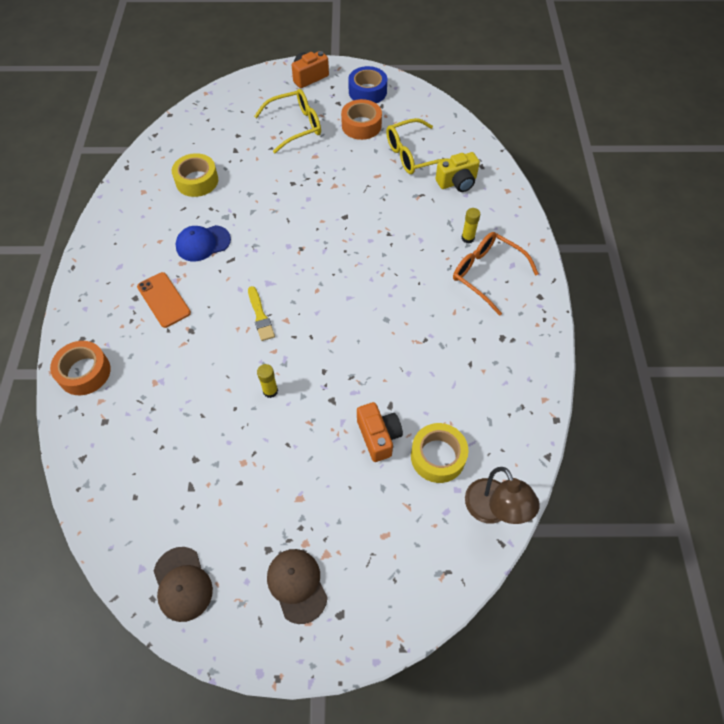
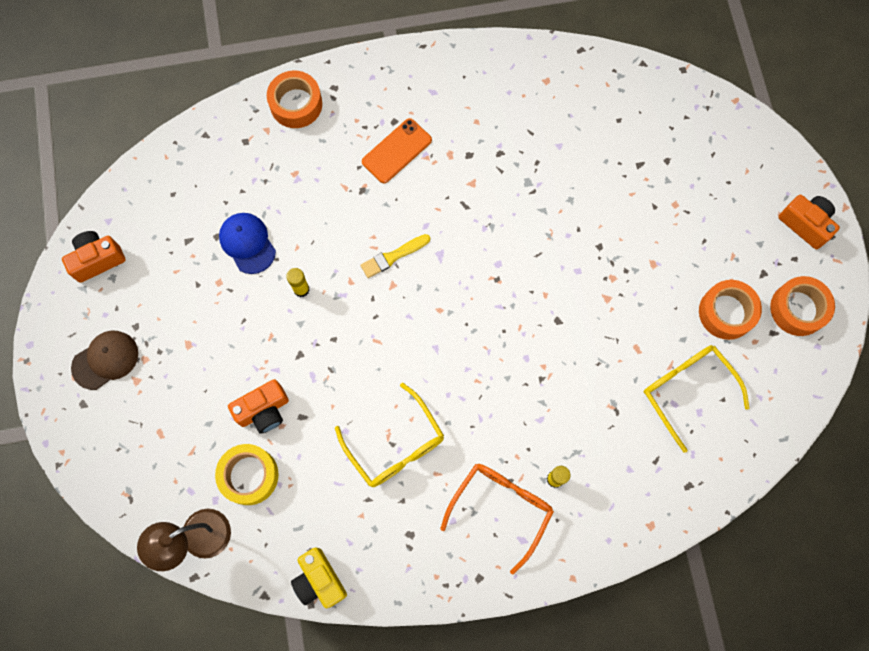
camera: 80 degrees right, 15 degrees up
(182, 584) = (97, 260): brown cap -> orange camera
(197, 181) = (577, 134): yellow tape -> none
(203, 243) = (482, 168): blue cap -> blue cap (247, 243)
(295, 126) = (703, 228): yellow glasses -> yellow glasses (395, 445)
(367, 91) = (798, 309): blue tape -> orange tape
(457, 182) = (649, 455): yellow camera -> yellow camera (319, 580)

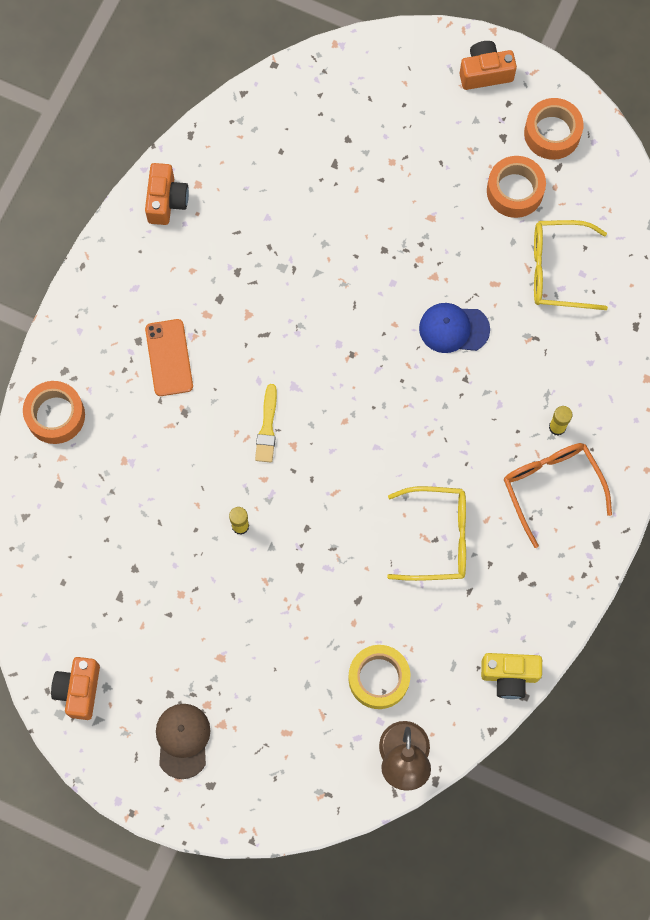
camera: 55 degrees left, 0 degrees up
(247, 243) = (161, 545): blue cap -> blue cap (453, 329)
(264, 410) = (329, 629): orange camera -> orange camera (166, 201)

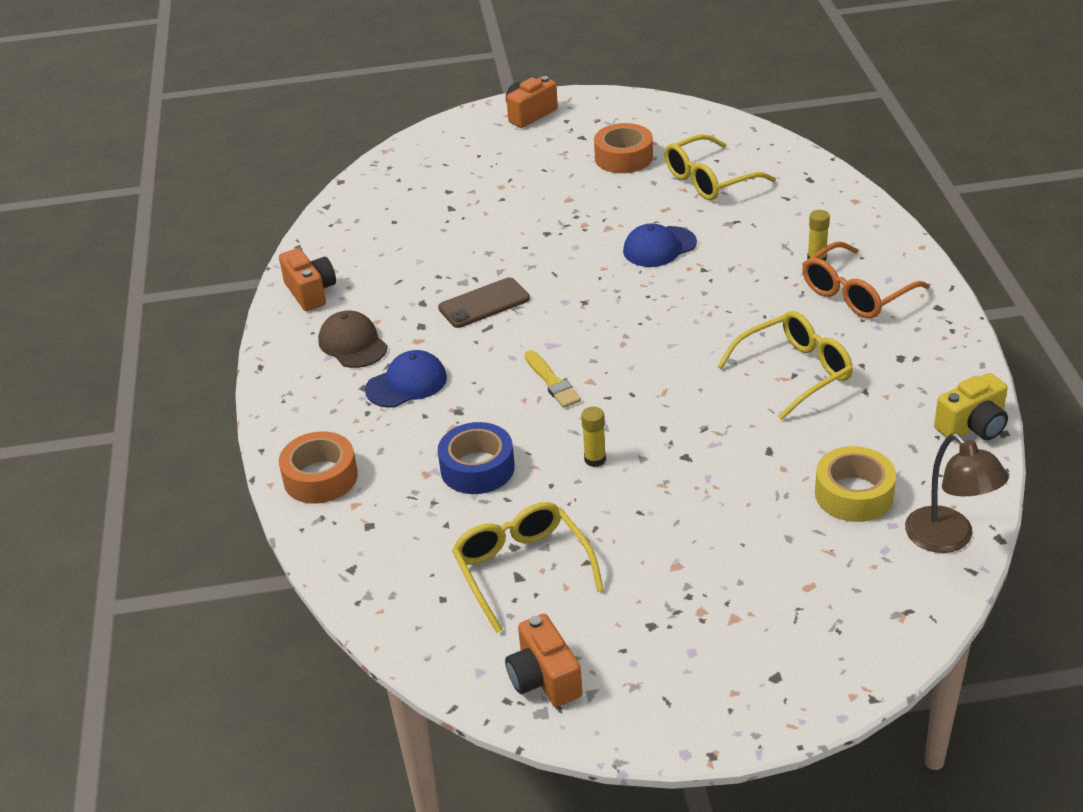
camera: 30 degrees left, 35 degrees down
(126, 592) = (522, 569): none -> yellow glasses
(160, 479) = (477, 468): none -> blue tape
(169, 357) = (406, 383): orange phone -> blue cap
(183, 740) = (705, 656): brown cap -> brown cap (353, 344)
(280, 304) = (484, 303): none -> brown phone
(551, 487) = (856, 293): orange glasses -> orange glasses turned 75 degrees counterclockwise
(552, 133) = (619, 119): orange tape -> none

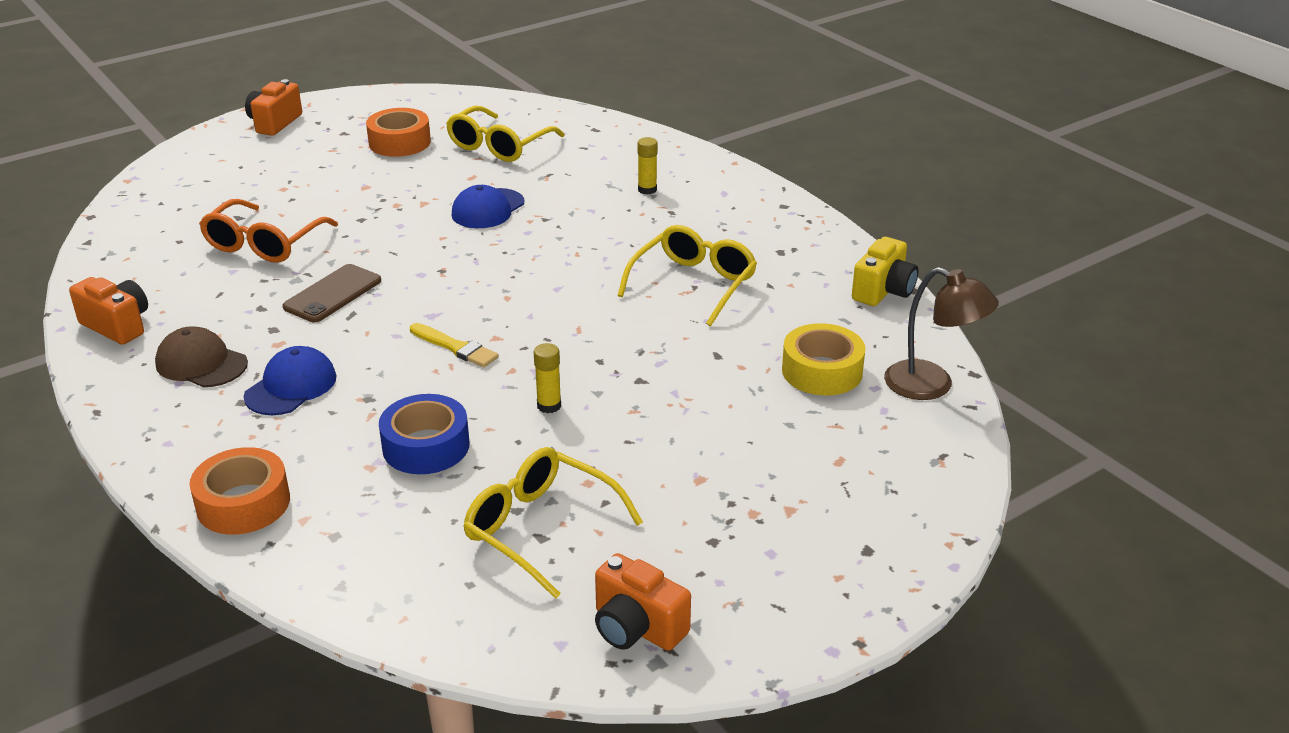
camera: 30 degrees left, 5 degrees down
(856, 293) = (703, 210): orange glasses -> orange glasses (264, 244)

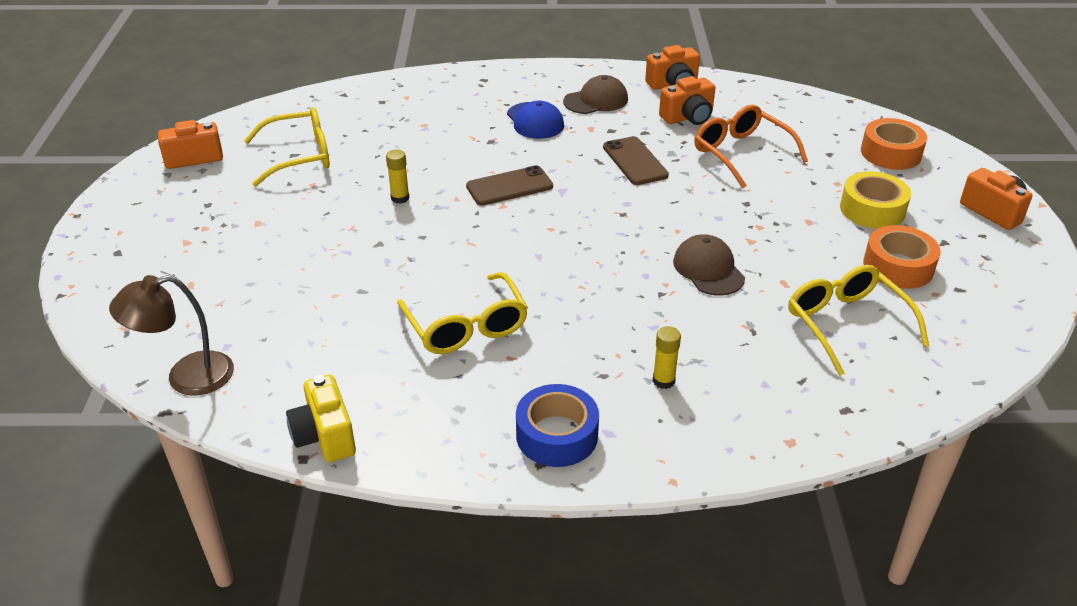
camera: 125 degrees right, 5 degrees up
(202, 292) = (688, 117): none -> orange camera
(243, 503) = (442, 85): orange tape -> orange tape (891, 153)
(426, 446) = (418, 145): blue tape -> blue tape (557, 435)
(455, 347) = (509, 186): yellow brush -> brown phone
(488, 209) = (708, 269): blue cap -> brown cap
(822, 371) = (277, 330): yellow tape -> yellow tape (872, 209)

